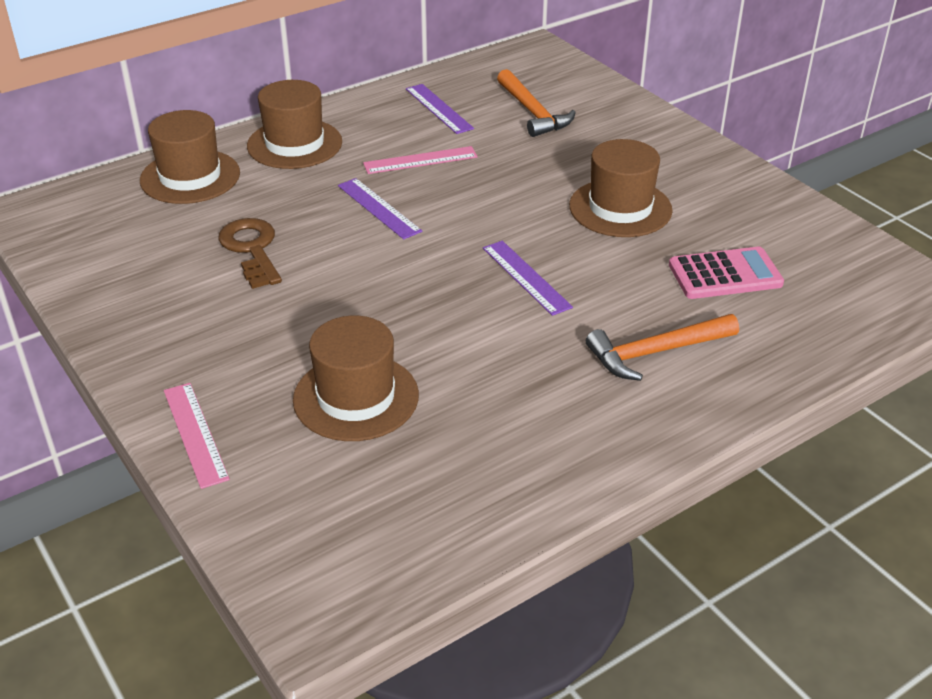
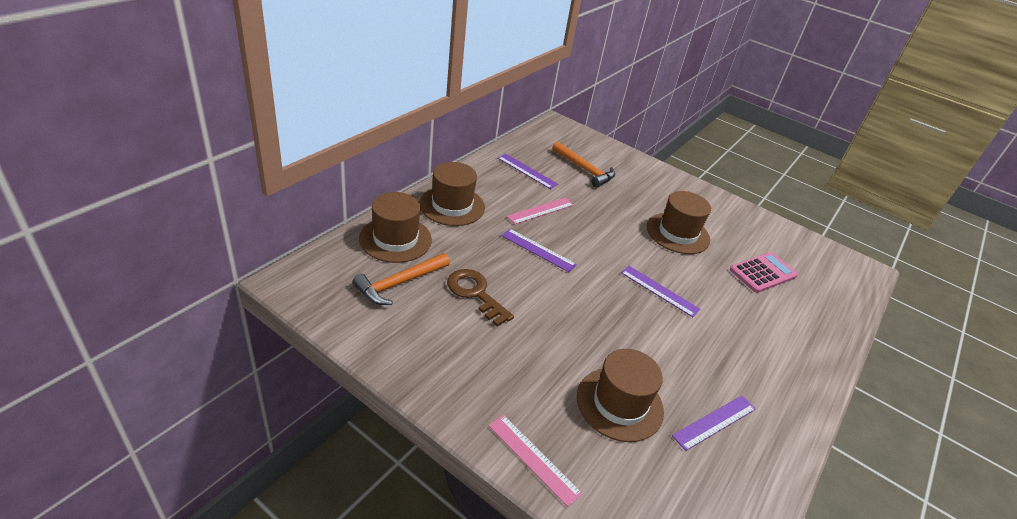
camera: 25 degrees left, 0 degrees up
(479, 440) = (714, 422): none -> purple ruler
(656, 352) = (765, 334): orange hammer -> orange hammer (399, 283)

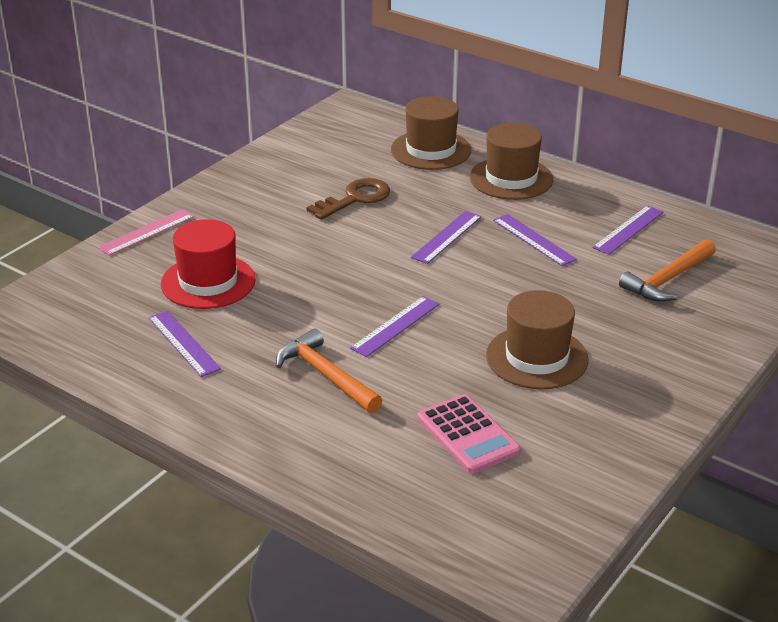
camera: 95 degrees right, 5 degrees down
(399, 283) = (360, 157): orange hammer -> orange hammer (326, 375)
(540, 210) = (533, 240): pink ruler -> purple ruler
(619, 404) = (208, 282): brown hat -> red hat

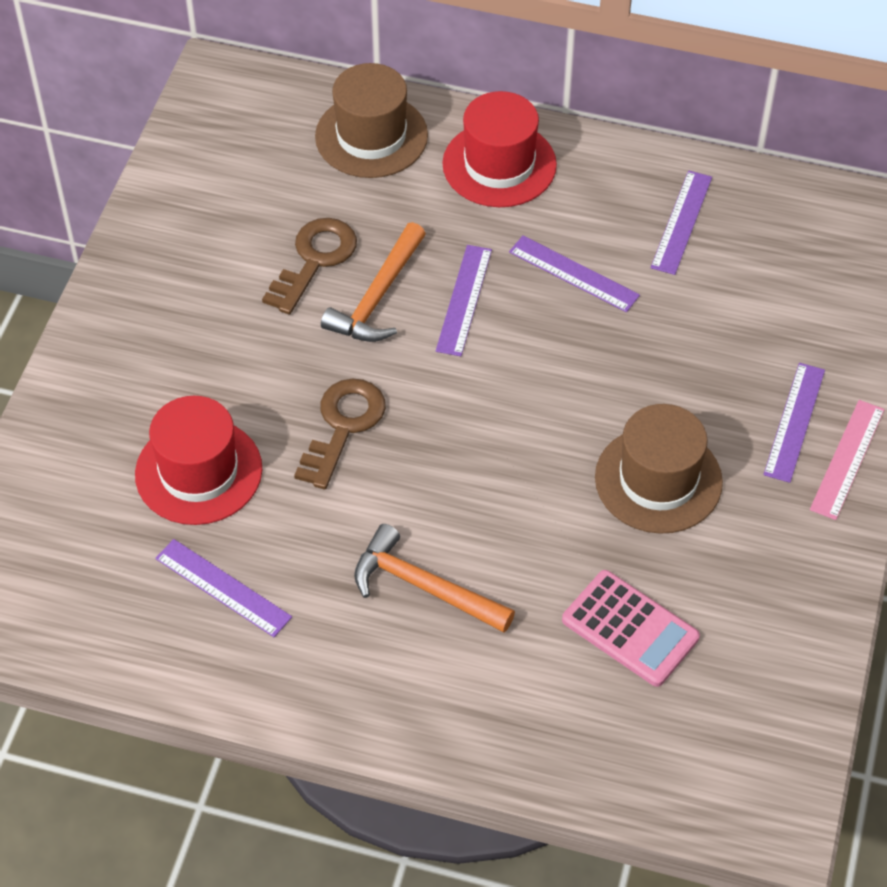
camera: 20 degrees left, 20 degrees up
(147, 232) = (69, 403): pink ruler -> pink ruler (847, 459)
(322, 281) = (343, 426): none -> brown key
(395, 326) = (470, 478): purple ruler -> purple ruler (794, 422)
(511, 178) = (499, 164): brown hat -> red hat
(668, 279) = (760, 299): orange hammer -> orange hammer (378, 297)

